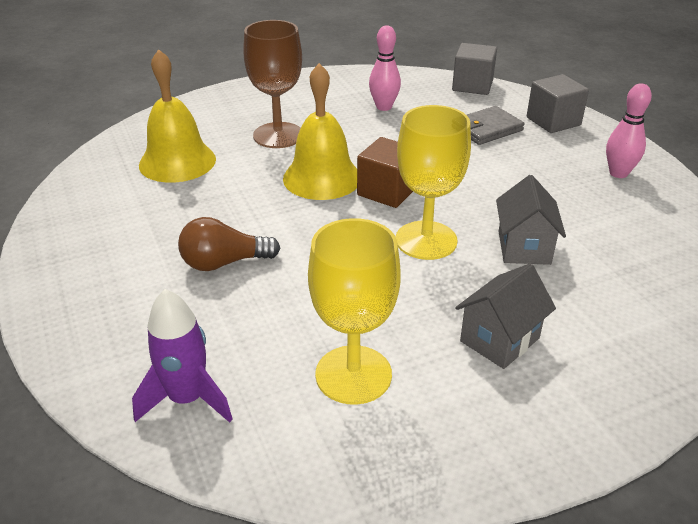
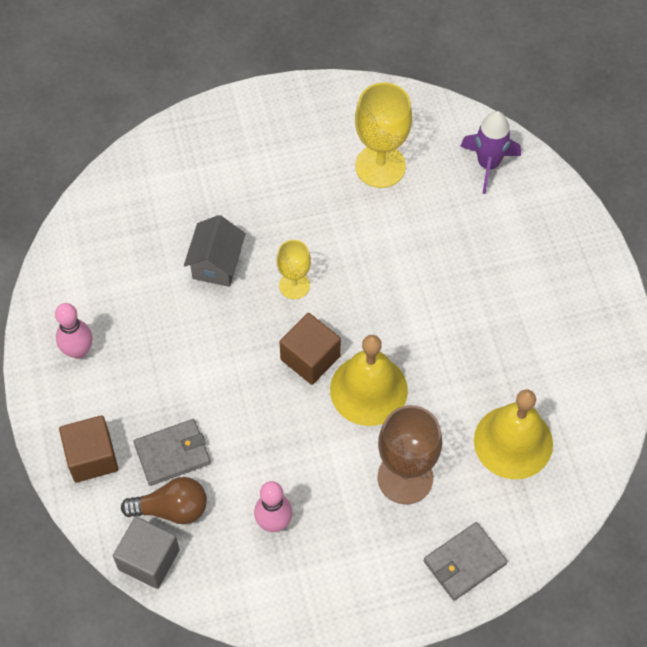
camera: 170 degrees left, 25 degrees up
(224, 104) = (464, 562): none -> grey wallet
(224, 263) = (465, 284): brown light bulb -> brown light bulb (172, 509)
(426, 240) = (294, 285): yellow goblet -> yellow goblet, size x0.59
(499, 340) = (274, 178): grey house -> none
(553, 121) = (92, 457): grey cube -> brown cube

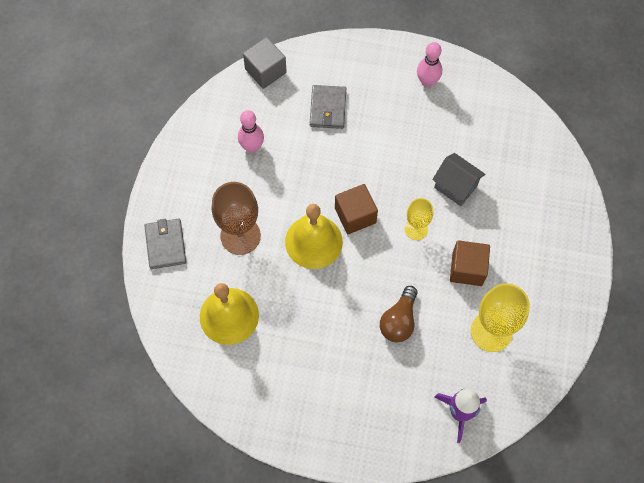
camera: 115 degrees right, 5 degrees up
(92, 457) = (348, 64): brown cube -> brown cube (467, 269)
(172, 509) = (291, 94): brown light bulb -> brown light bulb (399, 321)

